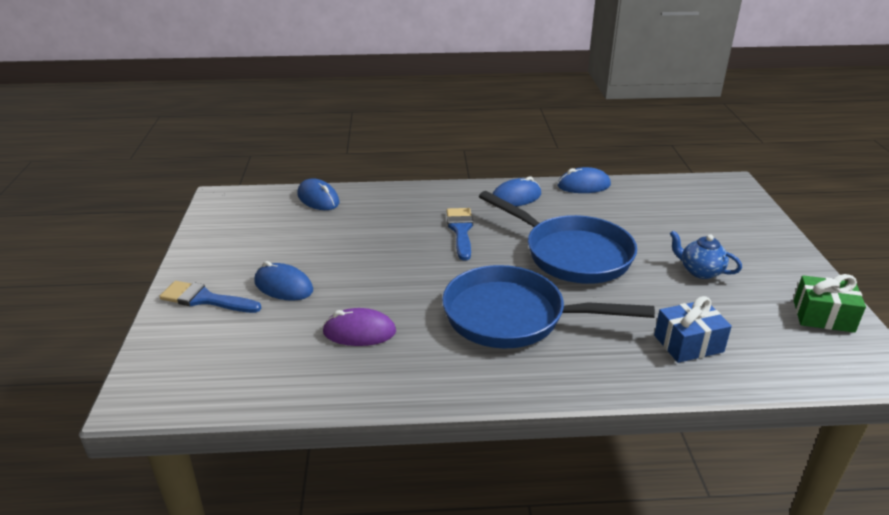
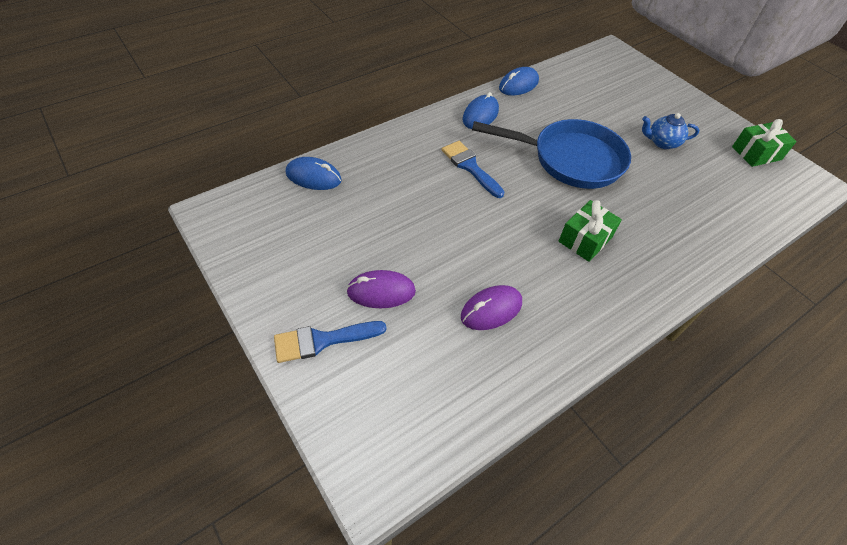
camera: 35 degrees left, 20 degrees up
(283, 286) = (381, 291): blue mouse -> purple mouse
(512, 317) = (585, 239): blue pan -> green gift
(688, 343) = (708, 212): blue gift -> none

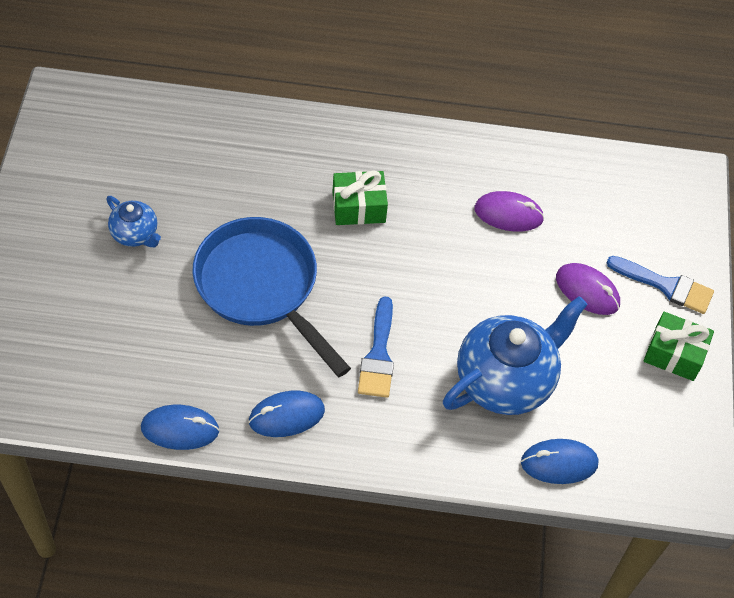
camera: 140 degrees left, 5 degrees up
(313, 177) = (559, 463): blue mouse -> blue mouse turned 60 degrees counterclockwise
(385, 199) = (506, 380): none -> blue teapot
(756, 153) = (60, 155): green gift -> green gift (674, 354)

